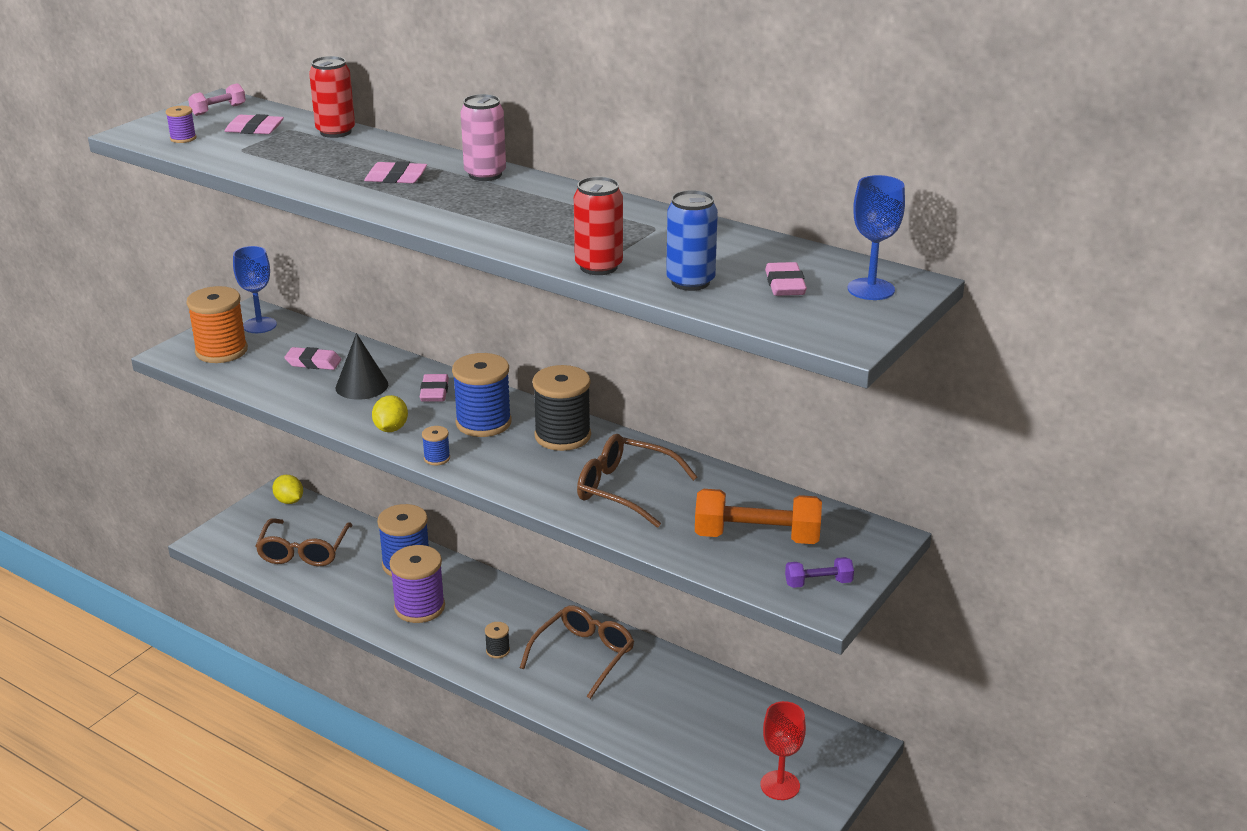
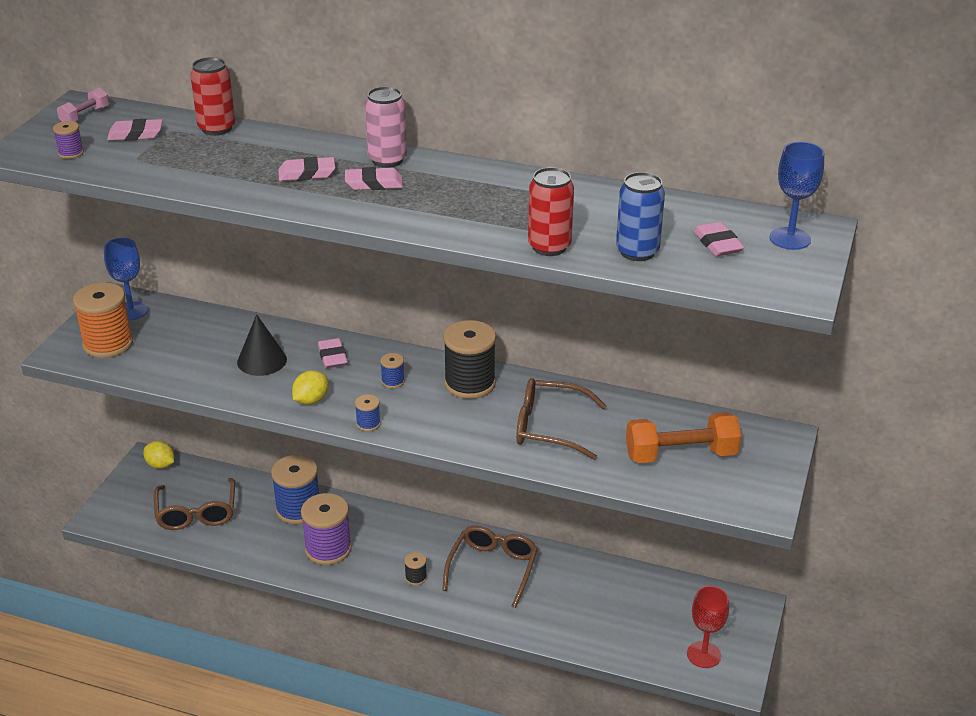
camera: 15 degrees left, 5 degrees up
(313, 363) = (203, 343): pink eraser -> pink eraser (374, 183)
(391, 428) = (311, 400): yellow lemon -> yellow lemon turned 45 degrees clockwise
(483, 423) = (393, 381): blue spool -> blue spool, size x0.45
(818, 583) = (750, 489): purple dumbbell -> none

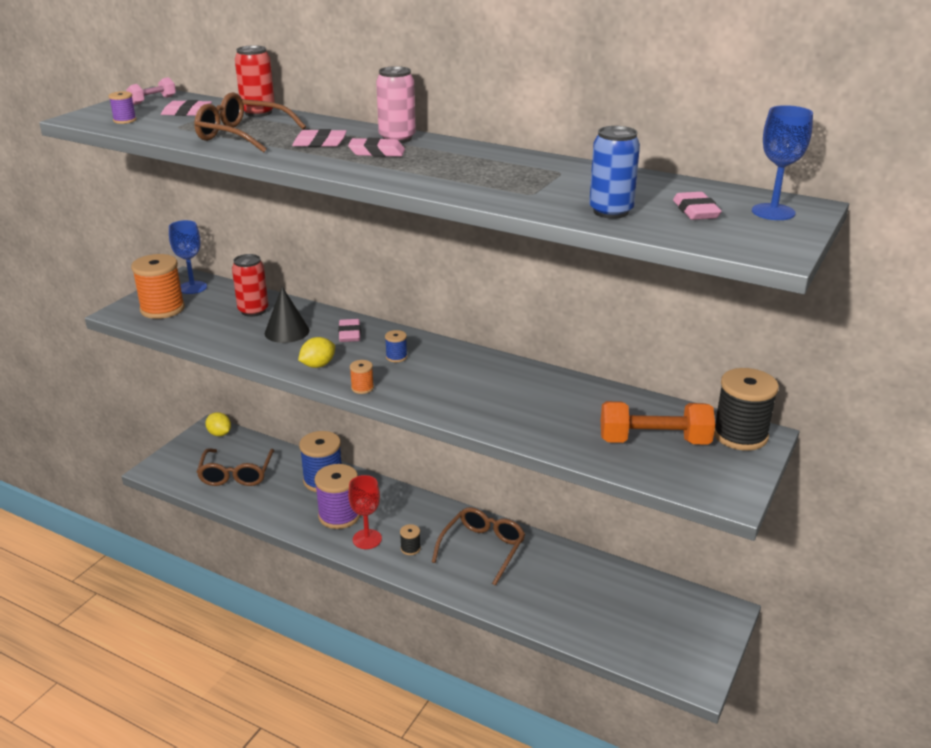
camera: 10 degrees right, 5 degrees down
(368, 424) = (362, 388): blue spool -> orange spool
(470, 383) = (466, 365): black spool -> black spool (740, 435)
(549, 247) = (523, 203): red can -> red can (253, 311)
(549, 428) = (530, 406): brown glasses -> brown glasses (242, 135)
(703, 655) = (669, 651): red goblet -> red goblet (367, 539)

